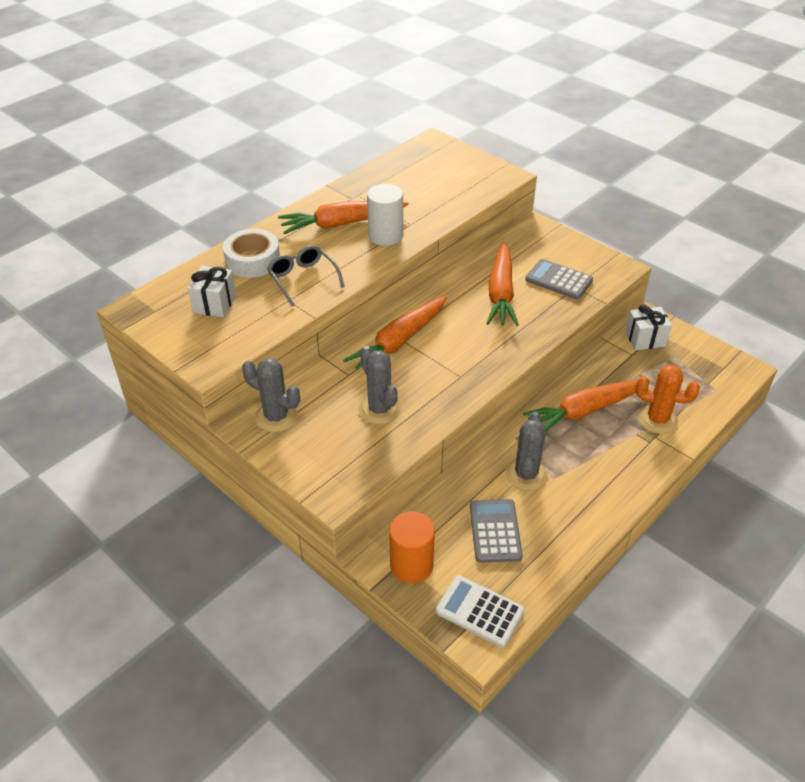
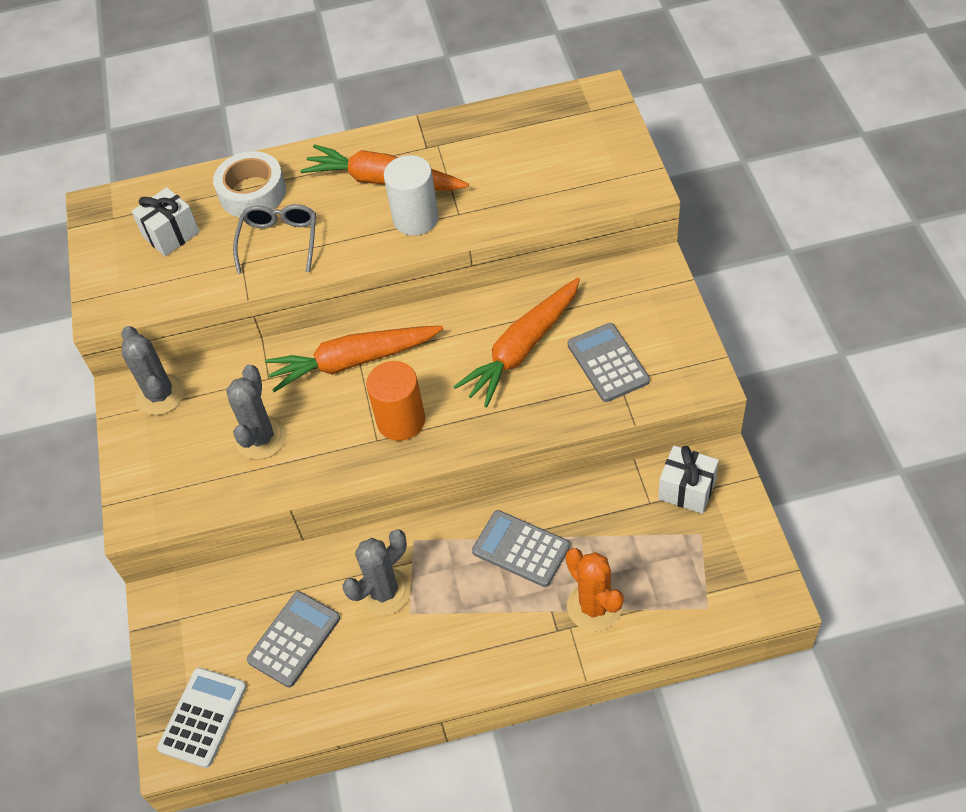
camera: 40 degrees right, 10 degrees up
(411, 565) = (186, 628): orange cylinder -> orange cylinder (401, 421)
(479, 611) = (203, 717): white calculator -> white calculator turned 45 degrees clockwise
(585, 411) = (521, 549): orange carrot -> grey calculator

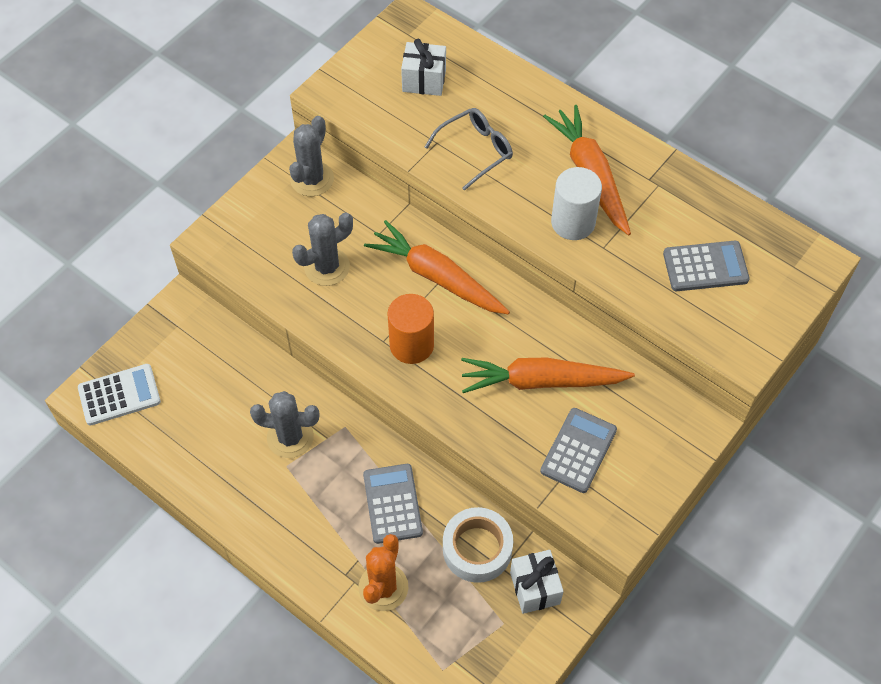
camera: 45 degrees right, 5 degrees up
(252, 192) = (504, 100): white tape -> white tape (477, 549)
(294, 639) = (213, 407): grey calculator -> grey calculator (705, 267)

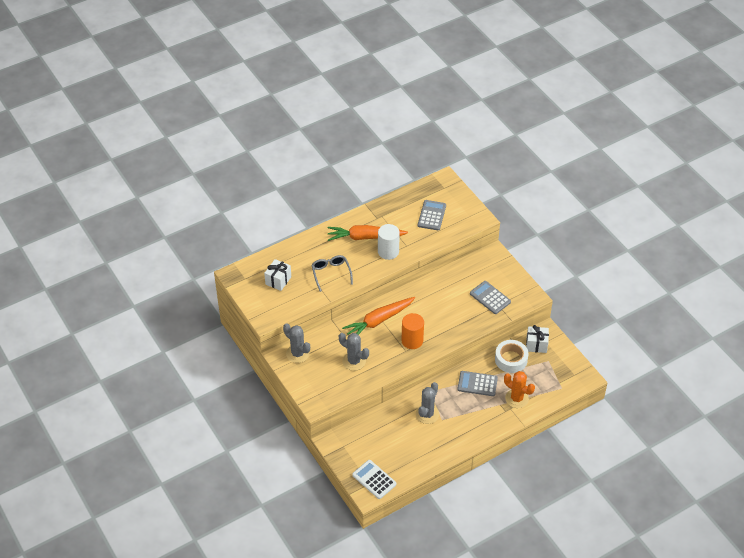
camera: 70 degrees left, 10 degrees down
(119, 395) = (374, 479): white calculator -> white calculator turned 45 degrees counterclockwise
(327, 267) = (354, 361): grey cactus -> grey cactus turned 45 degrees counterclockwise
(541, 381) = (451, 300): orange carrot -> none

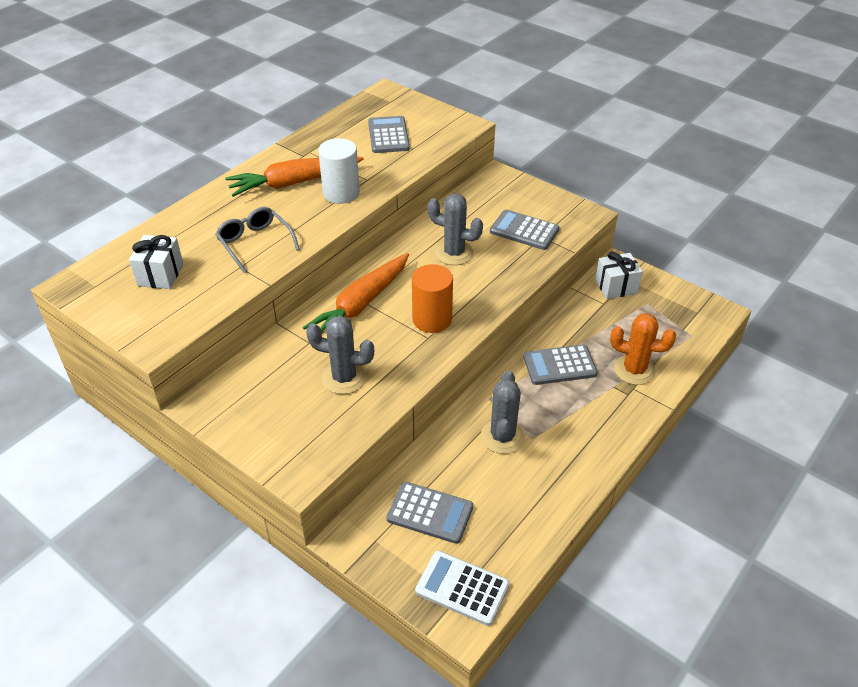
camera: 20 degrees left, 5 degrees down
(297, 353) = (233, 393): grey cactus -> grey cactus (454, 253)
(374, 441) = (430, 513): none -> grey calculator
(511, 359) = (590, 316): white tape -> none

